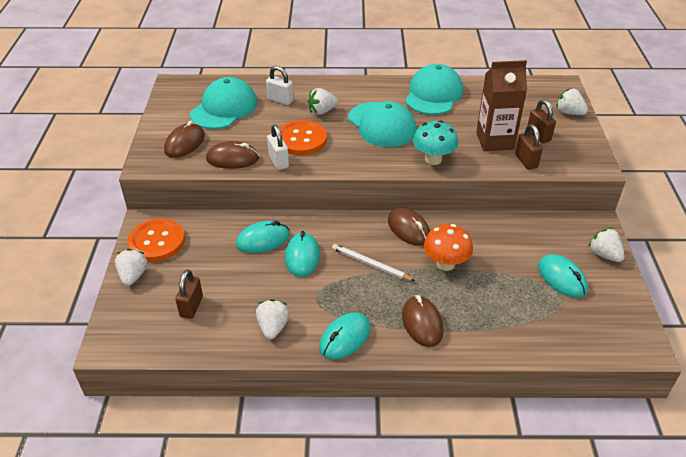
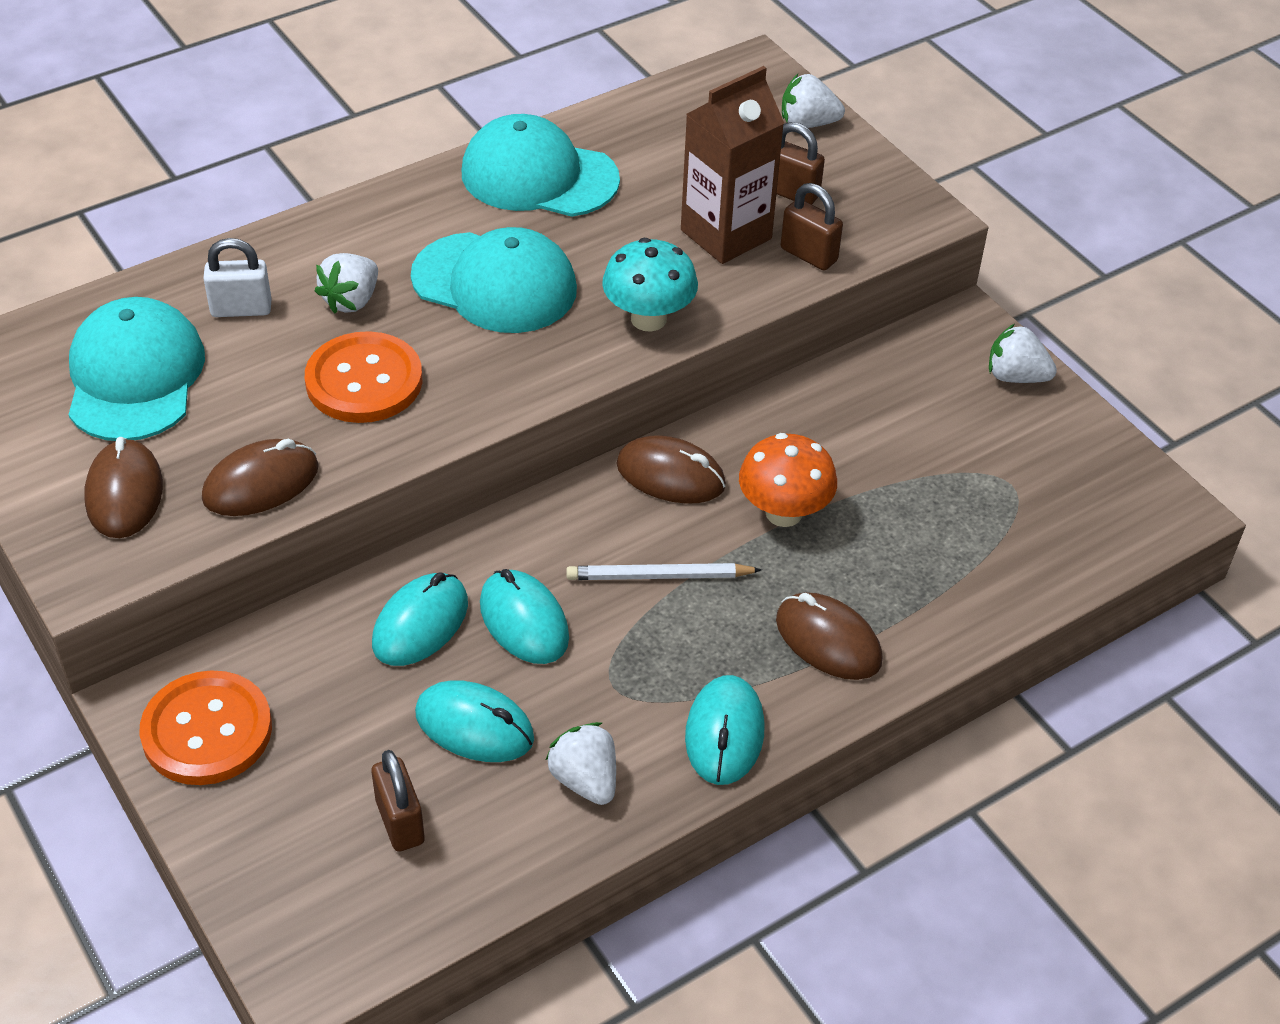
camera: 35 degrees left, 5 degrees up
(133, 276) = (225, 823): white strawberry -> none
(278, 161) = (361, 448): white padlock -> none
(433, 94) = (539, 176): turquoise cap -> turquoise cap turned 60 degrees counterclockwise
(562, 278) = (982, 450): turquoise mouse -> turquoise mouse (474, 726)

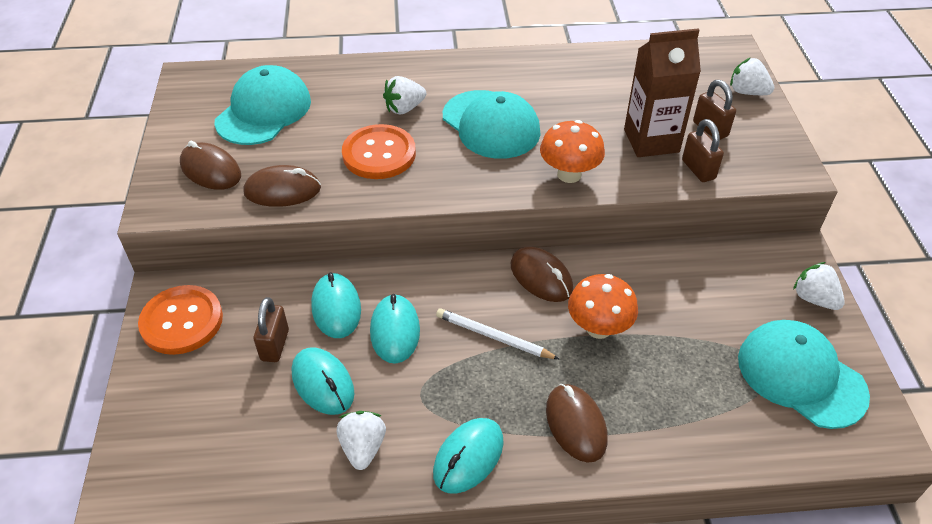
camera: 30 degrees right, 0 degrees up
(124, 493) = (210, 170): brown mouse -> brown mouse turned 75 degrees counterclockwise
(241, 309) = (343, 94): white padlock -> none
(400, 822) = (241, 423): brown padlock -> brown padlock (275, 345)
(420, 624) = (336, 308): turquoise mouse -> turquoise mouse turned 75 degrees counterclockwise
(539, 176) = (558, 74): turquoise cap -> turquoise cap (801, 376)
(648, 319) = (569, 174): turquoise mushroom -> orange mushroom

